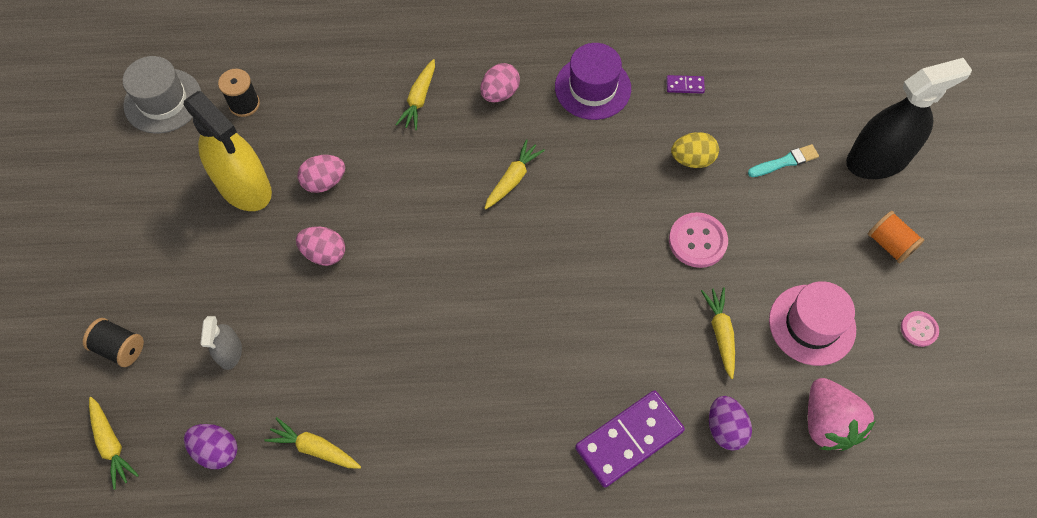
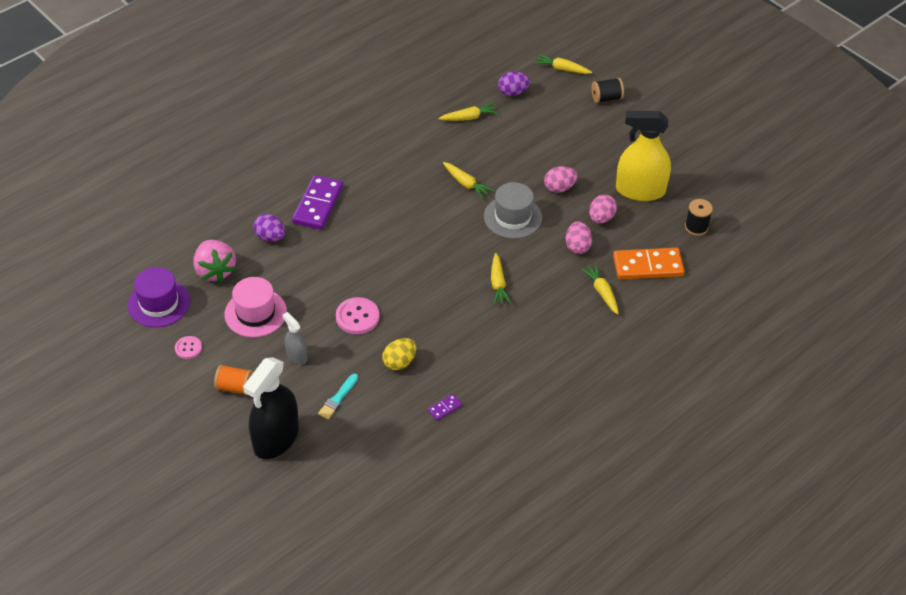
camera: 140 degrees right, 15 degrees down
(163, 101) = (741, 201): grey hat -> grey hat (512, 217)
(230, 352) = (553, 125): grey spray bottle -> grey spray bottle (296, 356)
(343, 96) = (648, 266): none -> orange domino
(500, 93) = (558, 327): pink egg -> pink egg (577, 246)
(592, 88) = (503, 367): purple hat -> purple hat (159, 303)
(720, 333) = (306, 278): yellow carrot -> yellow carrot (466, 183)
(827, 423) = (215, 271): pink strawberry -> pink strawberry turned 150 degrees counterclockwise

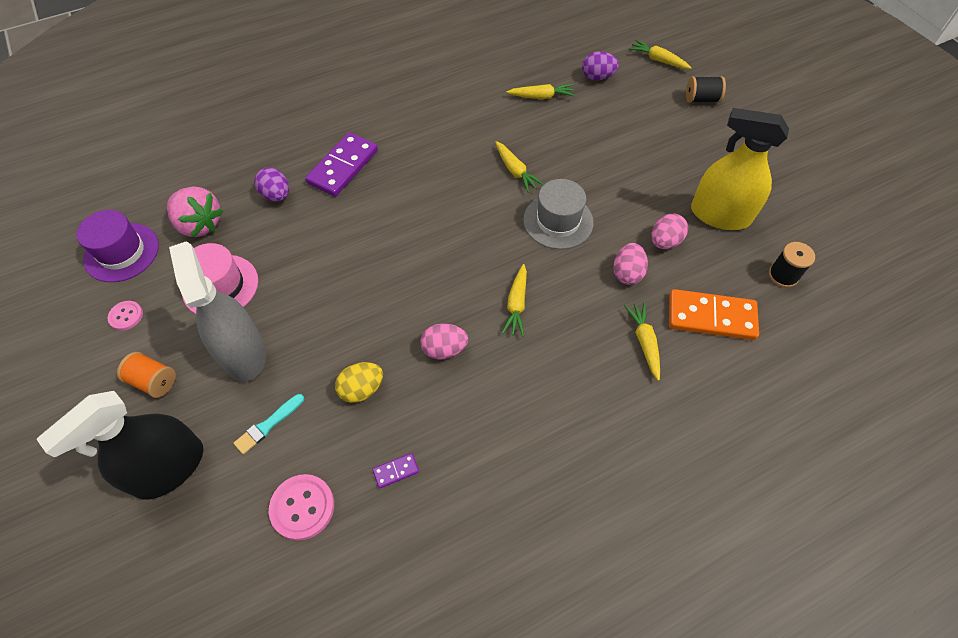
camera: 15 degrees right, 10 degrees up
(215, 271) = (200, 224): pink strawberry -> pink strawberry turned 45 degrees counterclockwise
(296, 356) = (243, 353): grey spray bottle -> grey spray bottle, size x2.05
(357, 317) = (334, 315): pink button -> pink button (302, 507)
(559, 188) = (622, 195): pink egg -> pink egg (444, 349)

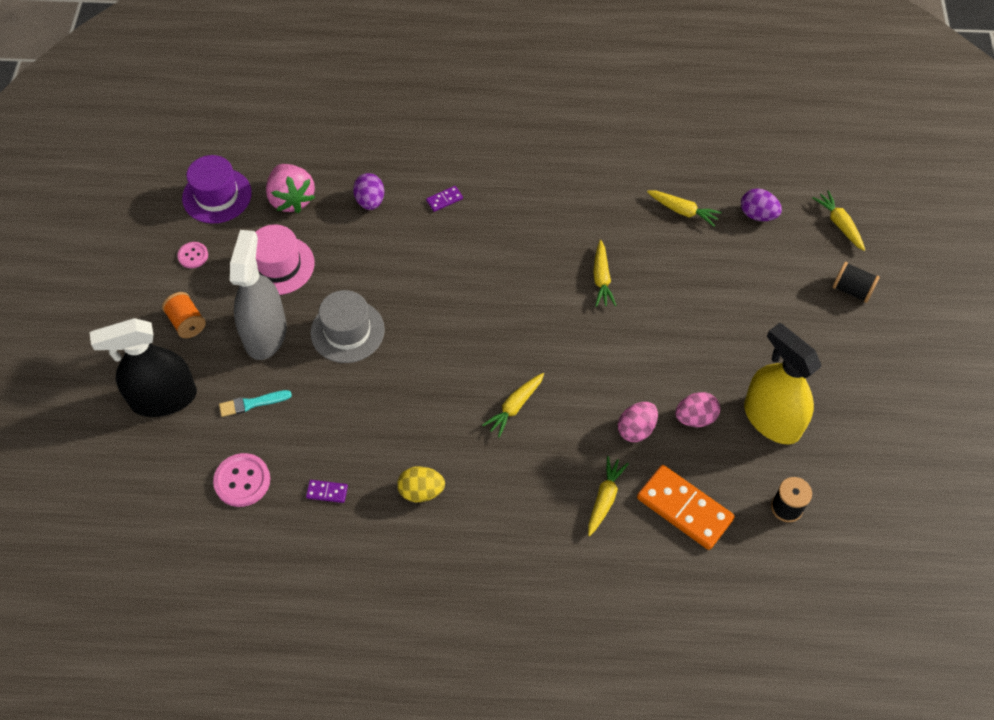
camera: 30 degrees right, 0 degrees up
(343, 167) = (444, 200): purple domino -> purple domino, size x0.44
(362, 389) = (340, 412): yellow egg -> yellow egg (421, 491)
(444, 349) = (427, 414): pink egg -> none
(558, 221) = (607, 348): grey hat -> grey hat (347, 331)

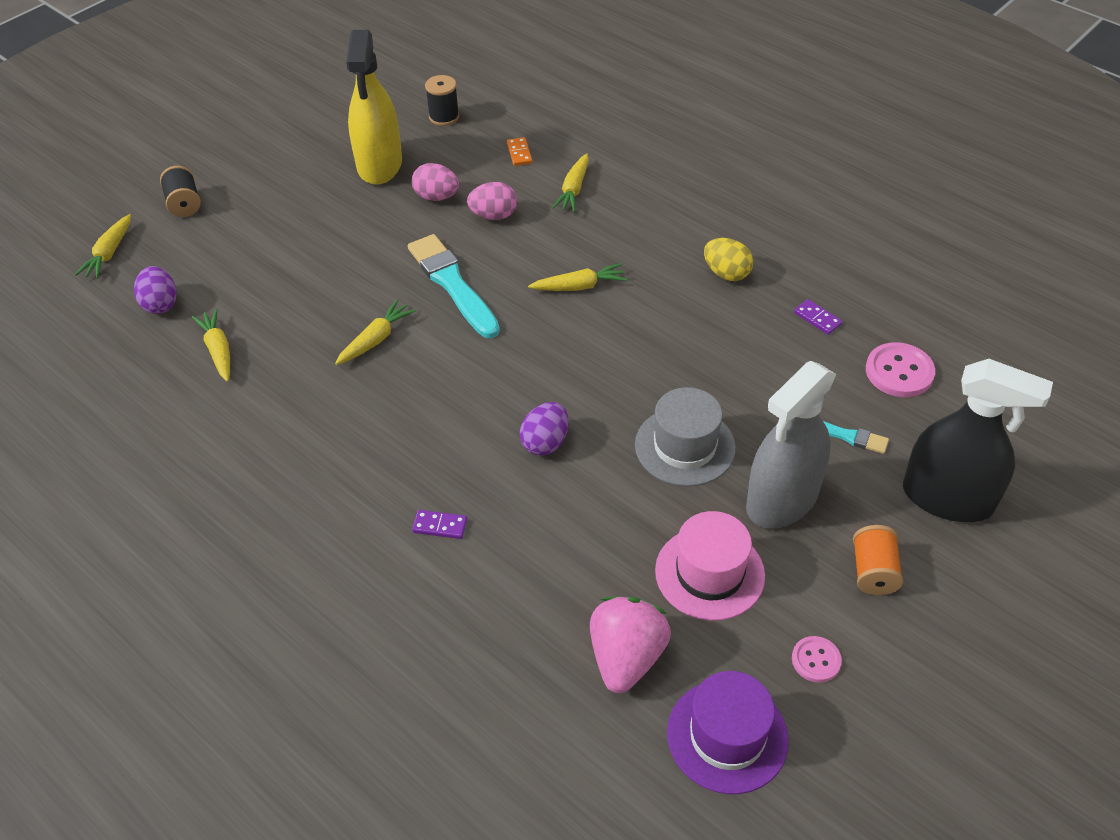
camera: 140 degrees left, 10 degrees down
(370, 201) = (528, 584): purple egg -> purple egg (545, 442)
(600, 350) = (452, 284): none -> turquoise brush
(604, 498) = (573, 189): yellow carrot -> yellow carrot turned 45 degrees counterclockwise
(684, 509) = (519, 153): orange domino -> orange domino, size x0.44

